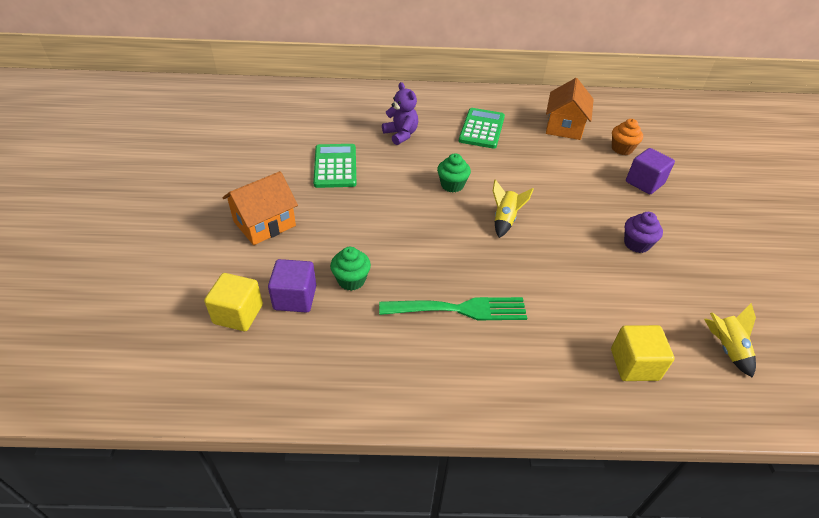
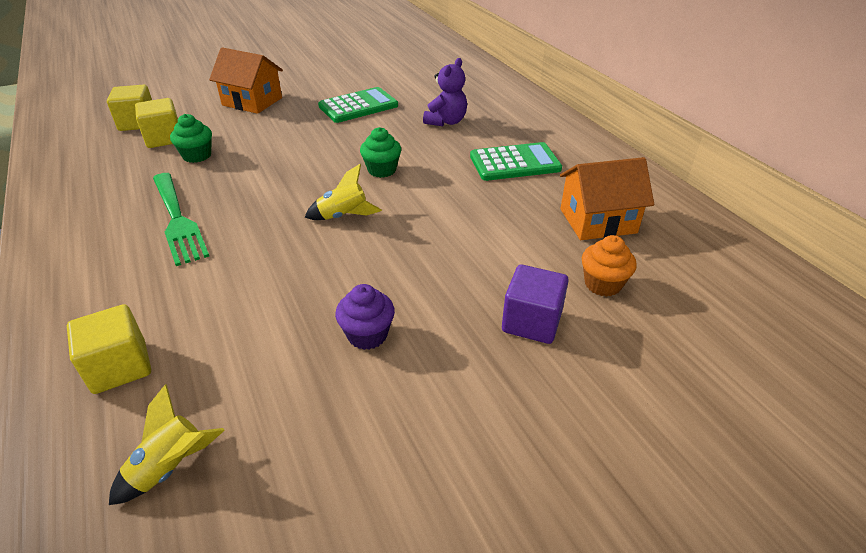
camera: 65 degrees right, 5 degrees down
(295, 298) = (164, 138): purple cube -> yellow cube

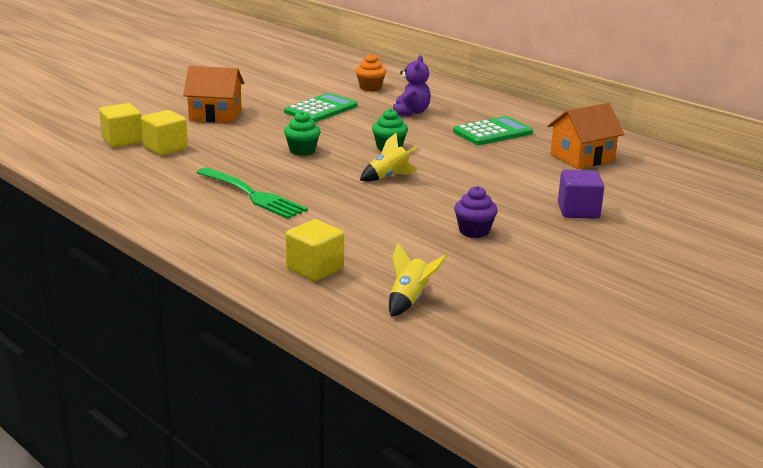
camera: 20 degrees left, 15 degrees down
(197, 156) = (213, 156): green cupcake -> green cupcake (302, 151)
(602, 284) = (610, 188): orange cupcake -> orange cupcake (370, 88)

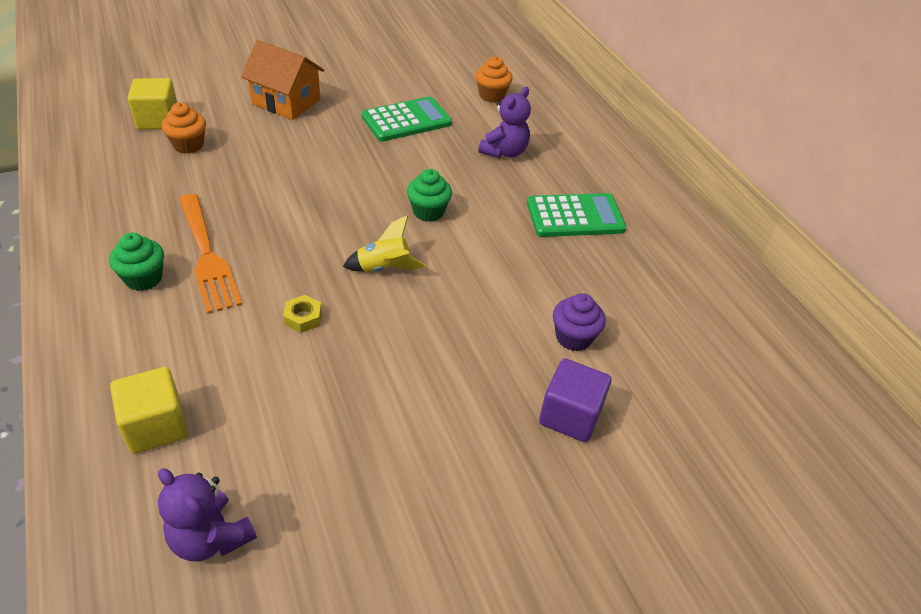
camera: 20 degrees right, 20 degrees up
(165, 148) = (188, 145): yellow cube -> orange cupcake
(253, 195) = (207, 256): green fork -> orange fork
(302, 151) = (326, 190): green cupcake -> green cupcake (143, 278)
(358, 207) = (303, 318): none -> yellow nut
(410, 300) = (211, 538): yellow rocket -> purple teddy bear
(474, 231) = (403, 414): purple cupcake -> purple cupcake (573, 337)
(582, 158) = (655, 301): orange house -> none

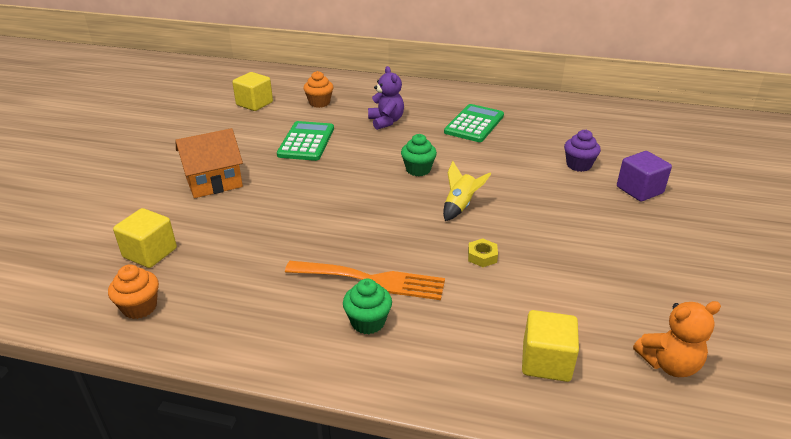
camera: 50 degrees left, 10 degrees down
(188, 145) = (210, 247): orange cupcake -> orange cupcake (140, 307)
(211, 538) = (669, 364): purple teddy bear -> orange teddy bear
(443, 61) = (254, 104): none -> yellow cube

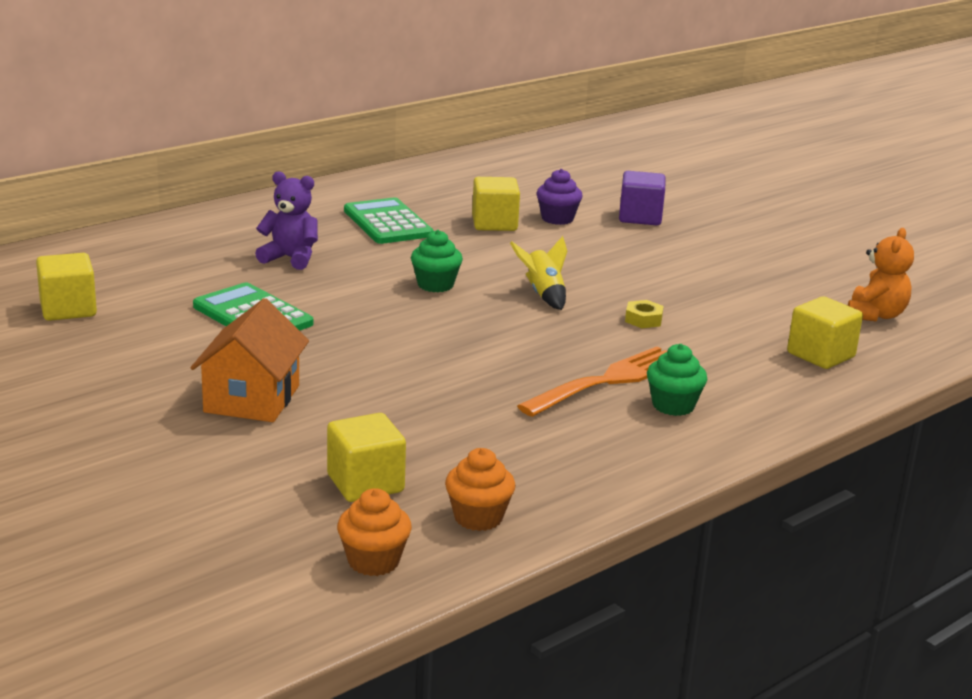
camera: 55 degrees left, 10 degrees down
(319, 103) = (157, 273): orange cupcake -> orange cupcake (373, 561)
(532, 150) = (494, 223): none -> yellow cube

